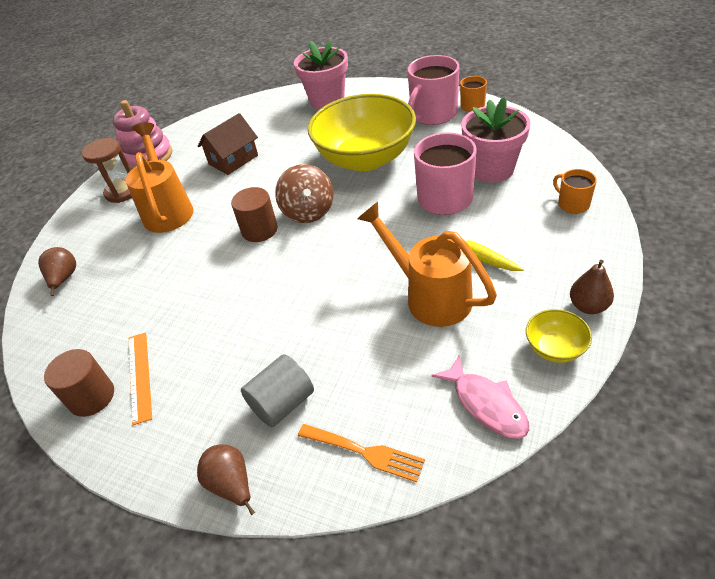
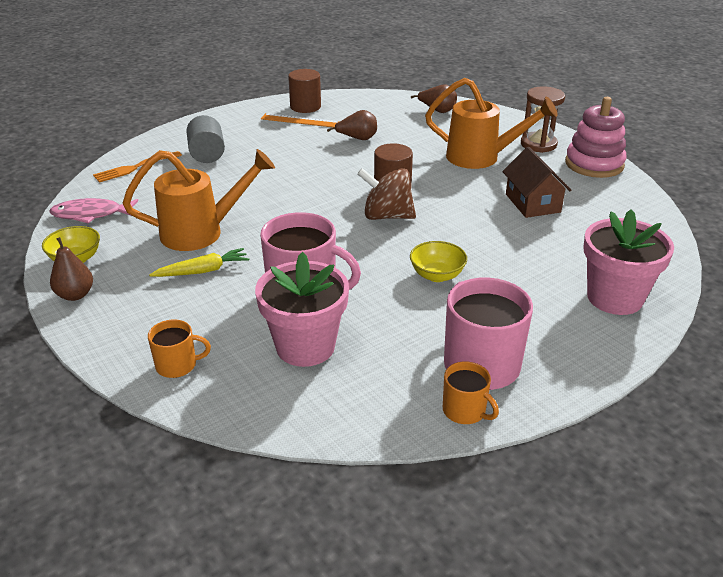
camera: 115 degrees right, 10 degrees down
(232, 485) = (182, 130): brown pear -> brown pear (357, 139)
(365, 159) = (437, 275): yellow bowl -> yellow bowl, size x0.41

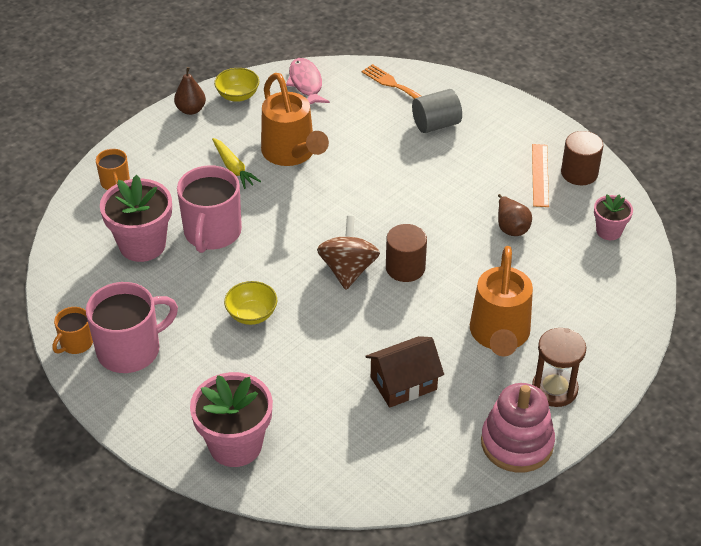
camera: 80 degrees right, 10 degrees up
(375, 105) = (609, 231): none -> pink flower pot
(437, 110) = (616, 289): brown pear -> none

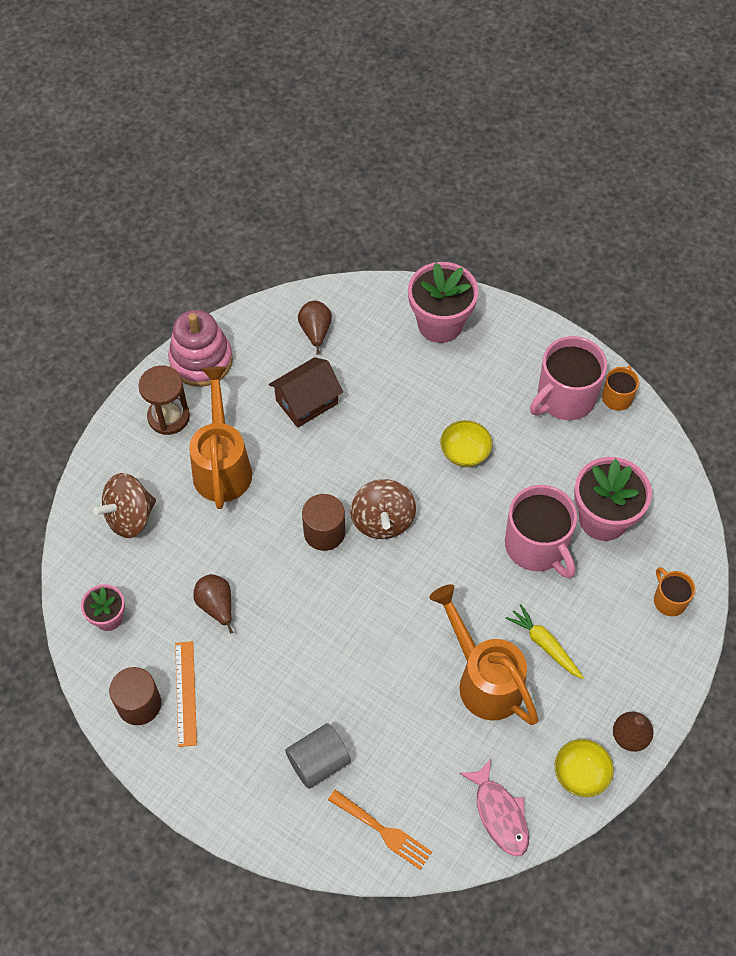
camera: 170 degrees right, 15 degrees up
(212, 233) = (537, 546): pink mug -> pink mug turned 150 degrees clockwise
(381, 457) = (315, 332): none -> brown pear
(592, 304) = (130, 517): none -> brown spinning top

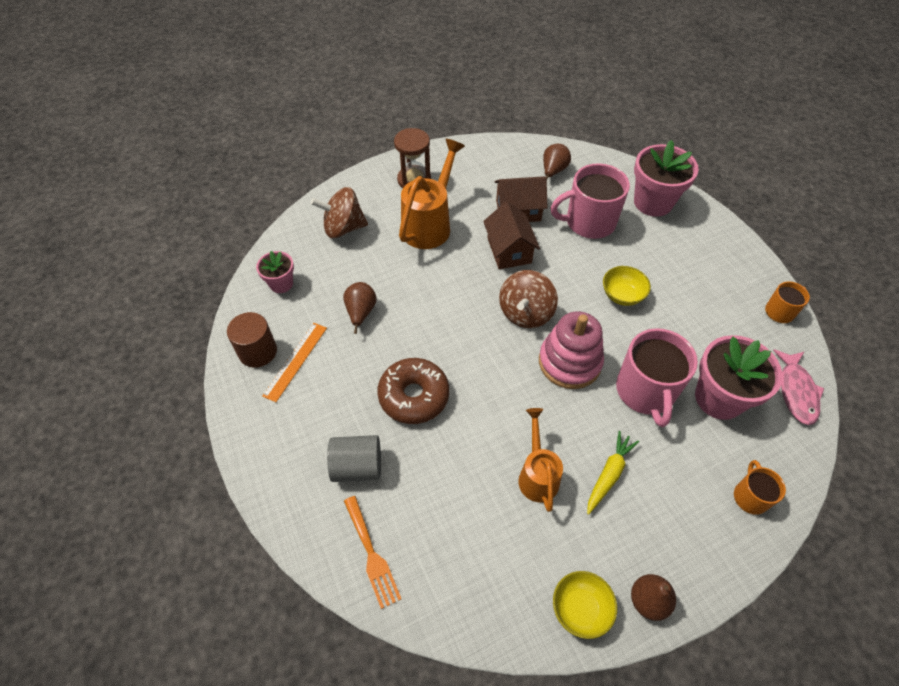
camera: 30 degrees right, 5 degrees down
(201, 360) = (460, 156): pink stacking toy -> pink stacking toy (569, 362)
(324, 532) = (475, 300): brown cylinder -> none
(325, 456) = (509, 250): none -> brown house
(327, 666) = (414, 396): none -> brown donut
(484, 679) = (537, 475): orange watering can -> orange watering can, size x0.64
(499, 814) = (482, 601): pink fish -> pink fish (796, 391)
(545, 645) = (609, 474): yellow carrot -> yellow carrot turned 45 degrees clockwise
(564, 398) = (731, 293): pink mug -> pink mug (589, 222)

